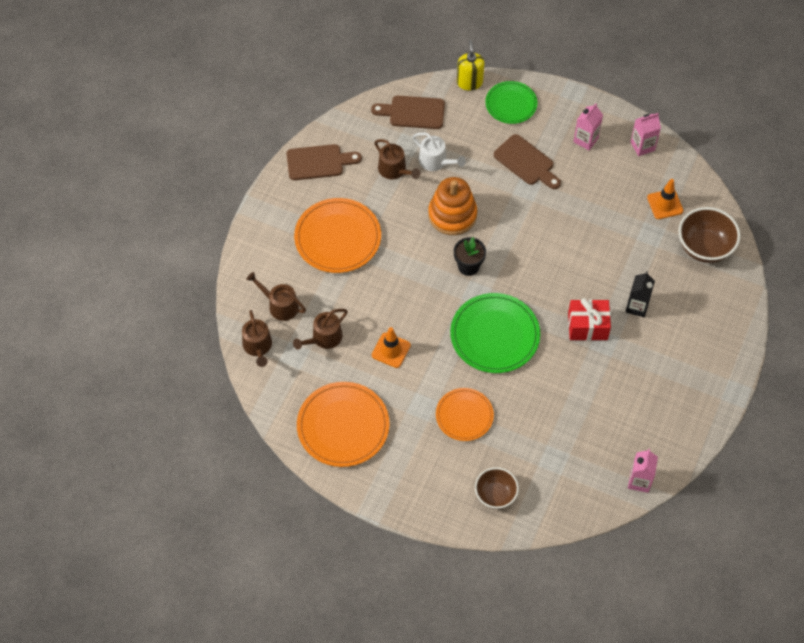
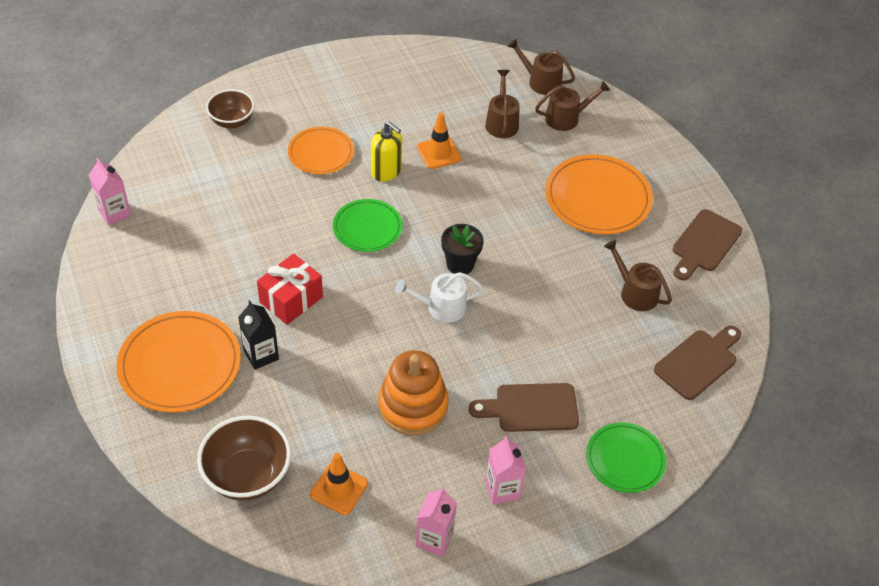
camera: 130 degrees right, 10 degrees down
(343, 426) = (407, 81): orange plate -> orange plate (180, 365)
(394, 170) = (635, 292): brown watering can -> brown watering can turned 45 degrees clockwise
(435, 161) = (612, 332): white watering can -> white watering can (441, 307)
(452, 215) = (532, 296): orange stacking toy -> orange stacking toy (413, 406)
(469, 82) = (695, 445): yellow soap dispenser -> yellow soap dispenser (386, 171)
(494, 335) = (367, 228): green plate -> green plate, size x0.63

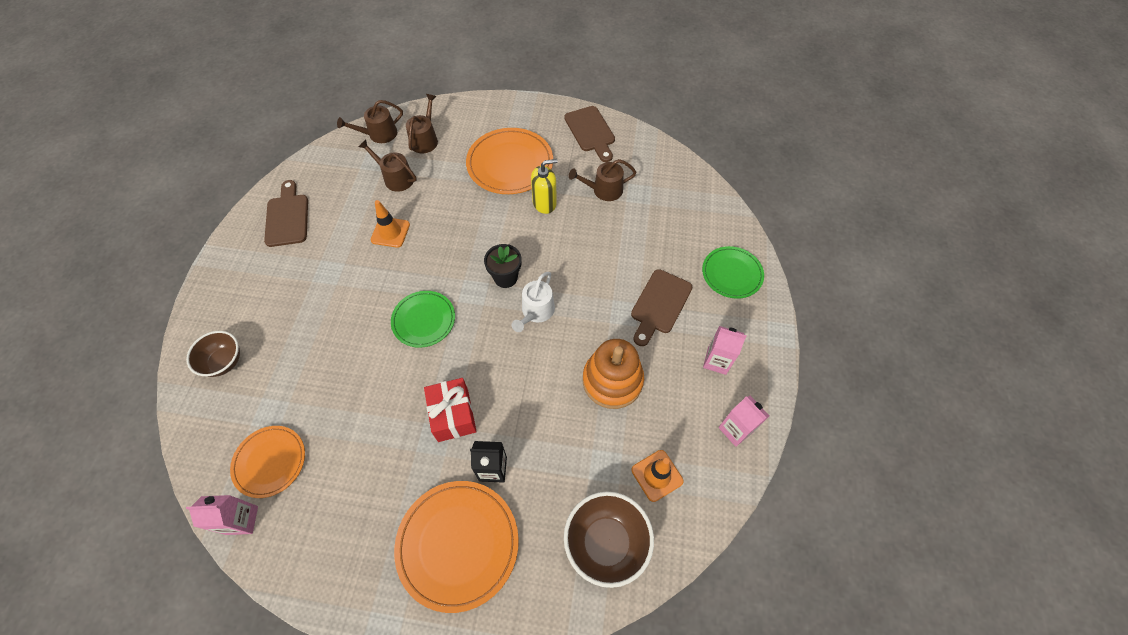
camera: 55 degrees left, 10 degrees up
(321, 153) = (320, 312): orange plate -> orange plate (270, 462)
(386, 171) = (378, 276): yellow soap dispenser -> yellow soap dispenser (544, 203)
(698, 362) = (680, 190): brown cutting board -> brown cutting board (287, 217)

